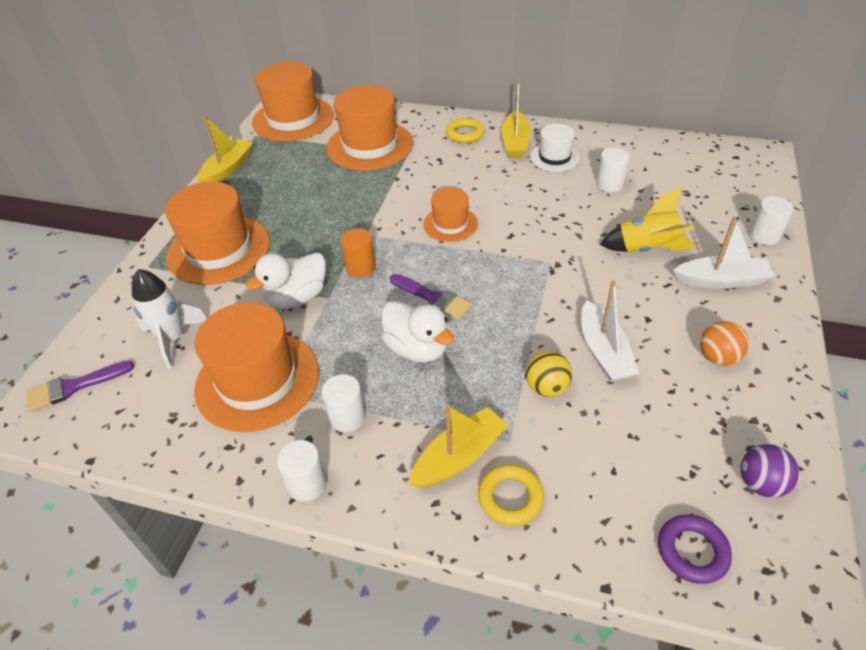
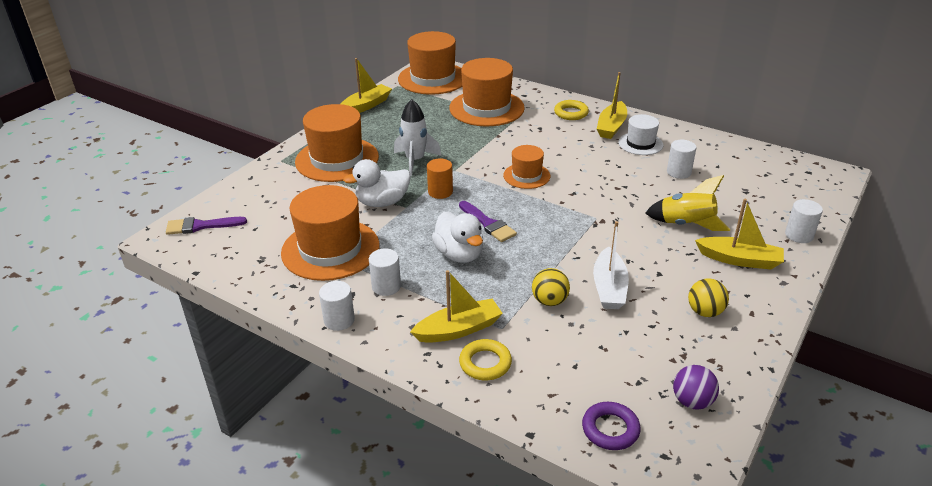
camera: 15 degrees right, 10 degrees down
(173, 339) = (280, 211): white rocket -> white rocket (415, 161)
(718, 357) = (705, 312): orange ball -> yellow ball
(721, 280) = (739, 260): white boat -> yellow boat

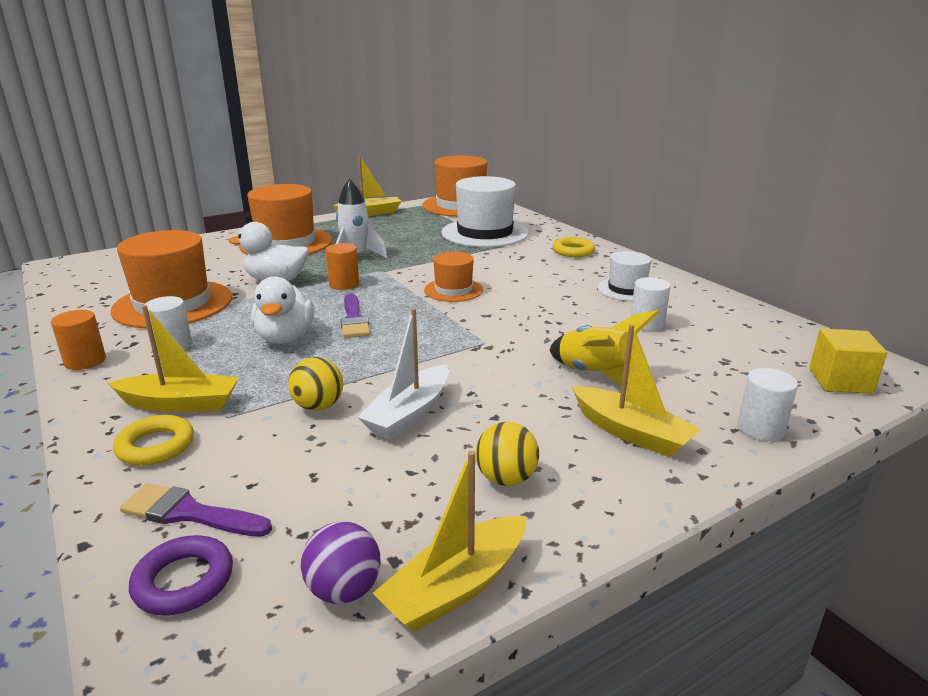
camera: 25 degrees right, 10 degrees down
(201, 226) = (100, 264): purple brush -> purple brush (189, 513)
(339, 320) = (85, 361): white cylinder -> orange cylinder
(486, 108) = (485, 233): orange hat -> white hat
(611, 127) = (608, 269): yellow boat -> yellow boat (456, 587)
(813, 188) = (840, 381): none -> yellow cube

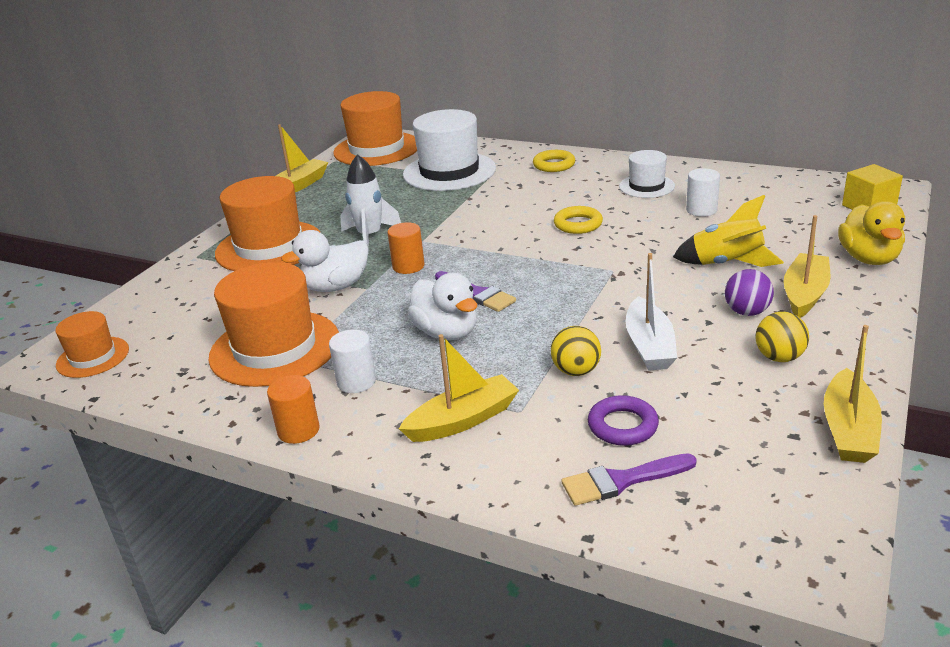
camera: 30 degrees left, 5 degrees up
(155, 446) = (507, 456): yellow ring -> yellow ring (578, 224)
(184, 581) = (695, 515): purple ring -> purple ring (622, 426)
(344, 590) = (794, 465): purple ball -> purple ball (746, 312)
(453, 290) = (514, 236): orange hat -> orange hat (93, 357)
(631, 432) = (804, 294): yellow boat -> yellow boat turned 75 degrees counterclockwise
(760, 428) = (868, 258): white cylinder -> yellow duck

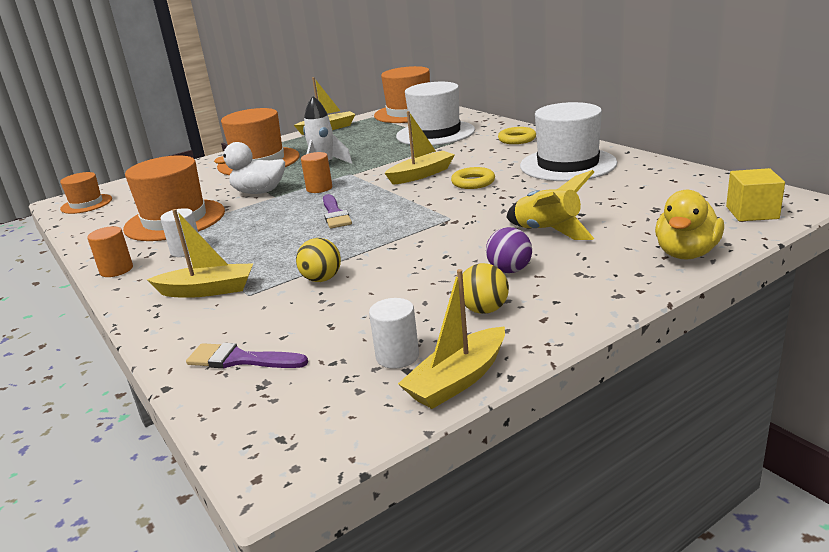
camera: 30 degrees right, 5 degrees down
(446, 332) = (280, 234): white duck -> none
(622, 426) = (296, 324): purple ring -> none
(646, 186) = (567, 164): white hat -> white hat, size x1.83
(649, 346) = (397, 276): white boat -> none
(701, 210) = (587, 189): white cylinder -> white cylinder (397, 356)
(804, 294) = (581, 268): yellow boat -> yellow boat (421, 174)

